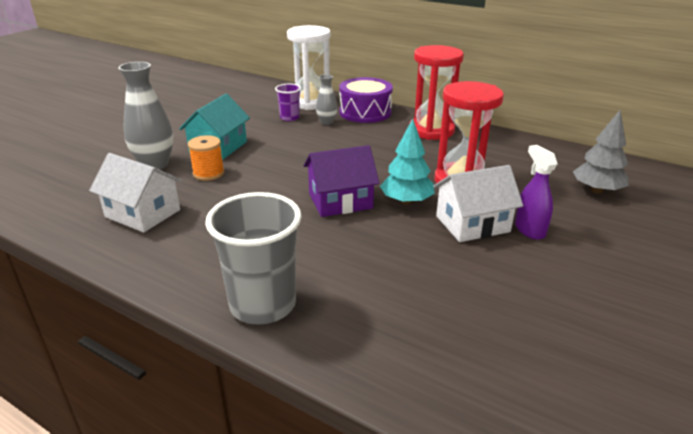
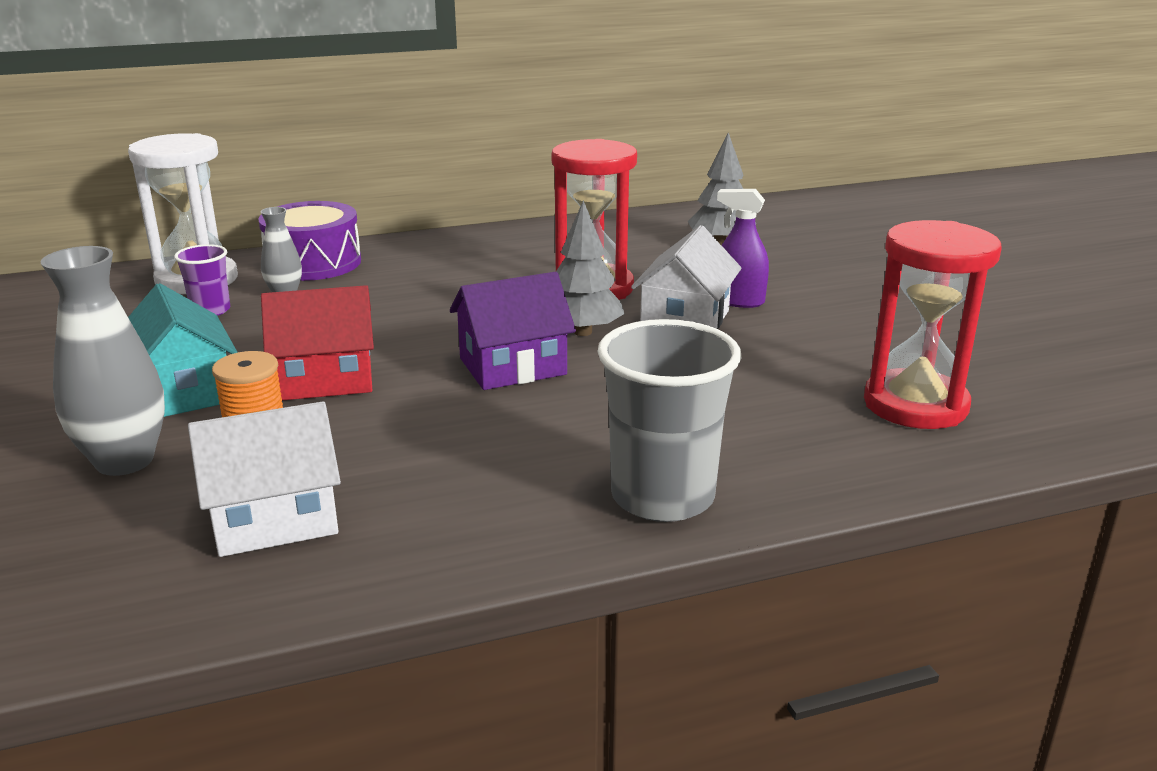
camera: 50 degrees left, 5 degrees down
(266, 167) = (326, 379): none -> red house
(340, 201) = (512, 366): purple house -> purple house turned 45 degrees clockwise
(406, 201) = (582, 332): turquoise tree -> grey tree
(431, 130) = (448, 252): red hourglass -> red hourglass (915, 405)

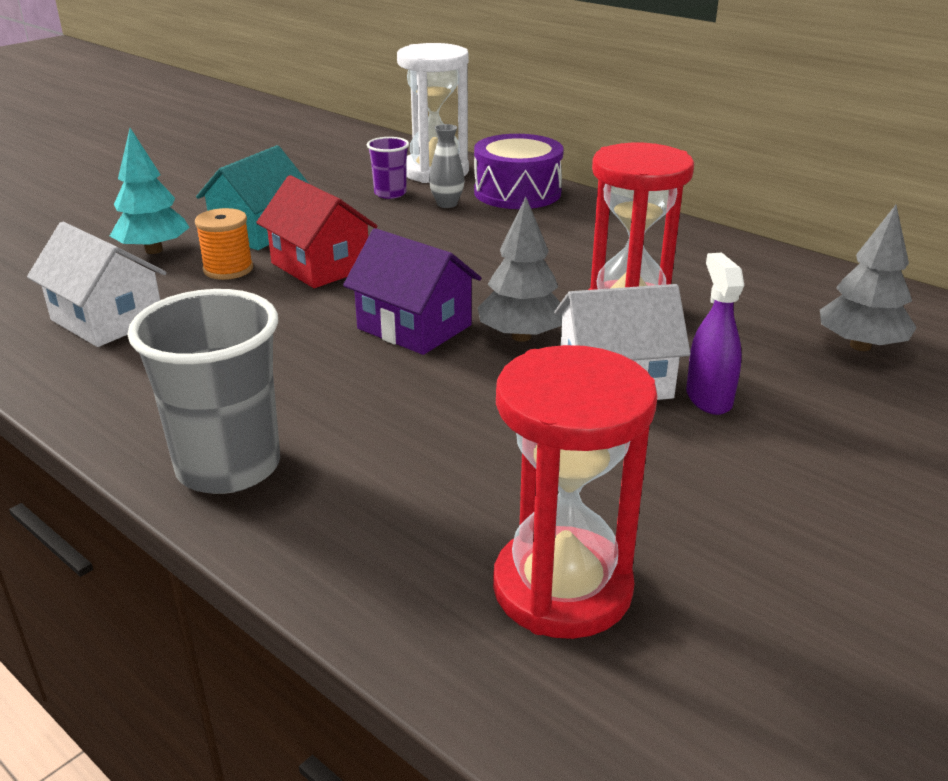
camera: 60 degrees right, 5 degrees up
(124, 461) = (153, 250): grey vase -> turquoise tree

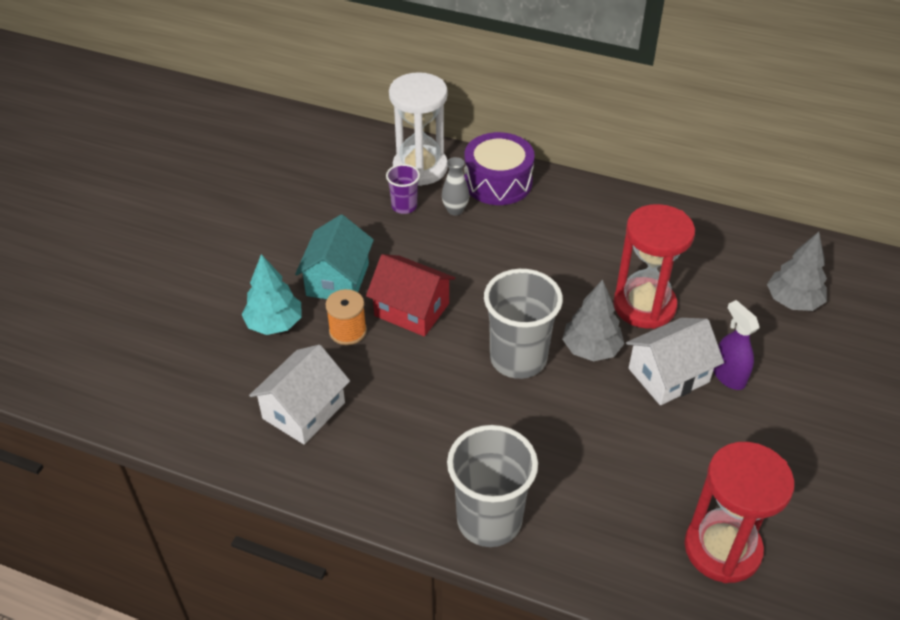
camera: 20 degrees left, 15 degrees up
(107, 320) = (304, 410): white house -> white house turned 75 degrees counterclockwise
(414, 327) = (518, 358): purple house -> grey cup

